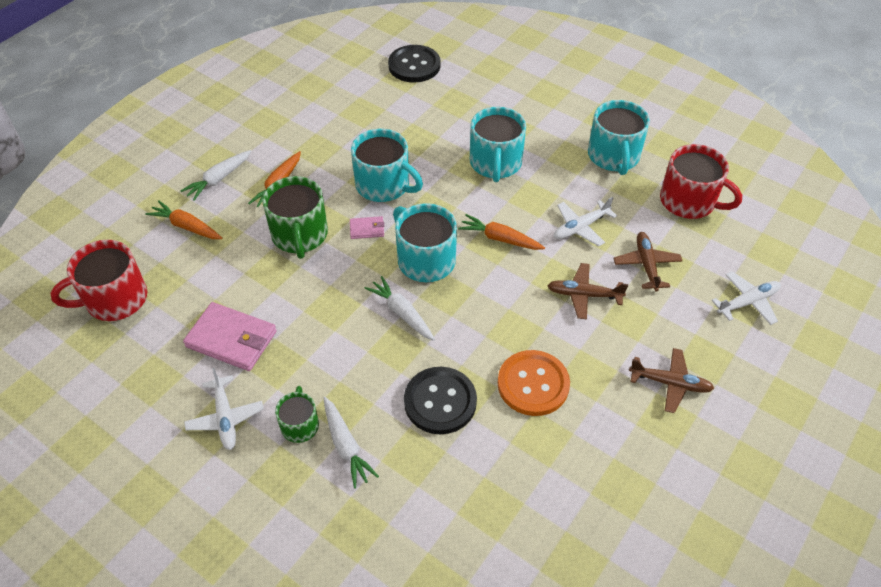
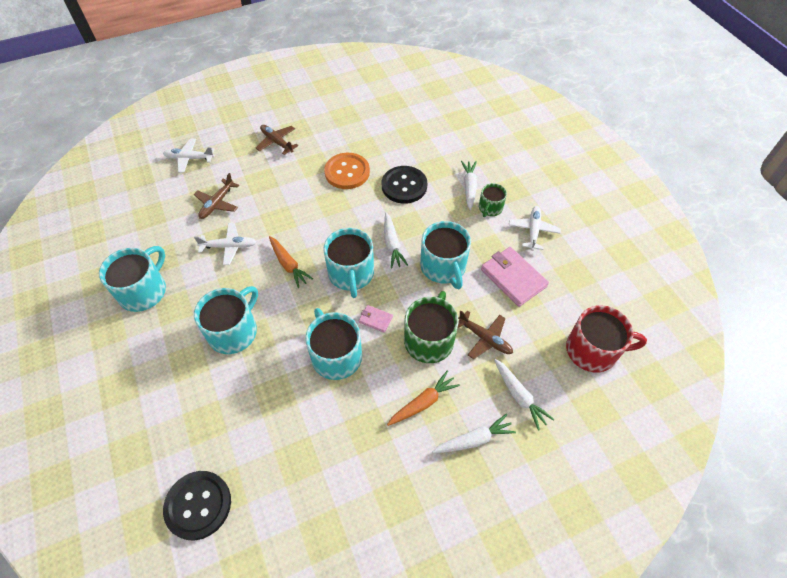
camera: 150 degrees left, 5 degrees up
(186, 226) = (519, 396): orange carrot -> white carrot
(324, 314) = (443, 267): none -> turquoise mug
(584, 295) = (273, 203): brown plane -> brown plane (484, 338)
(689, 201) = (140, 230): red mug -> none

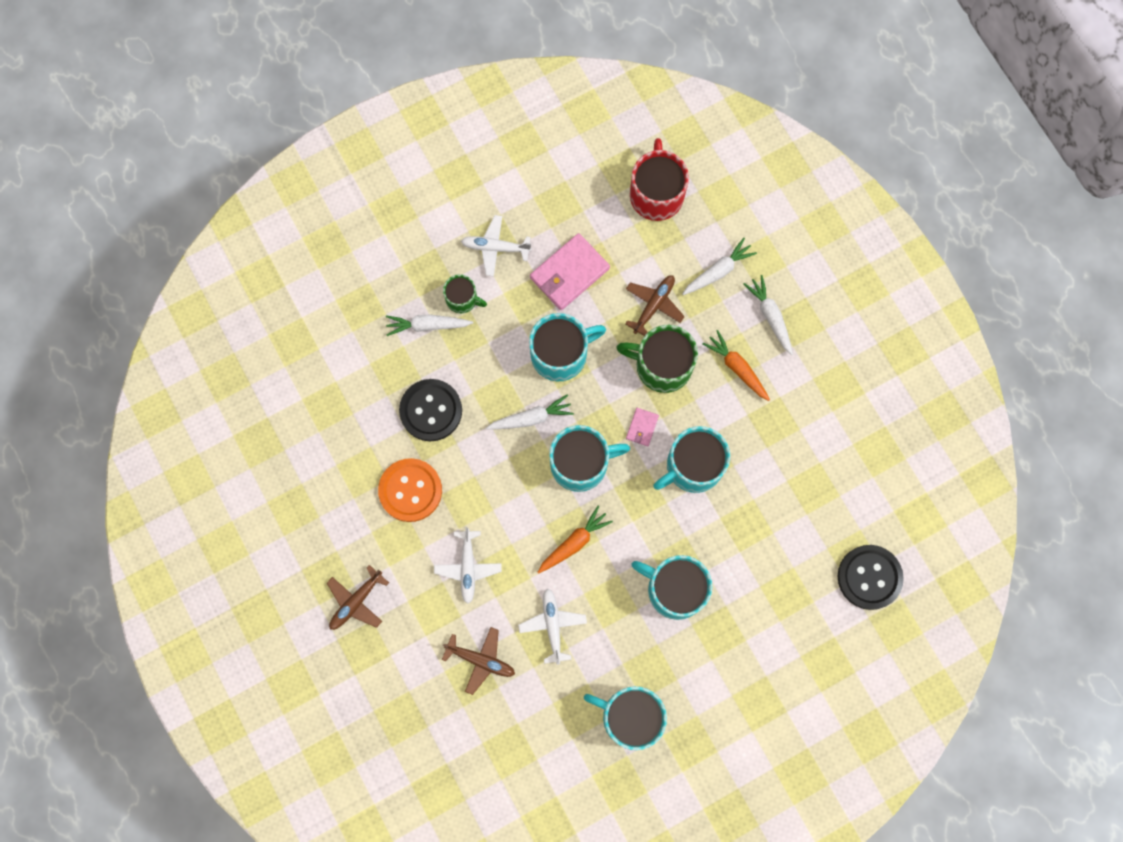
camera: 95 degrees left, 20 degrees up
(189, 158) = (397, 724): white plane -> white plane (468, 567)

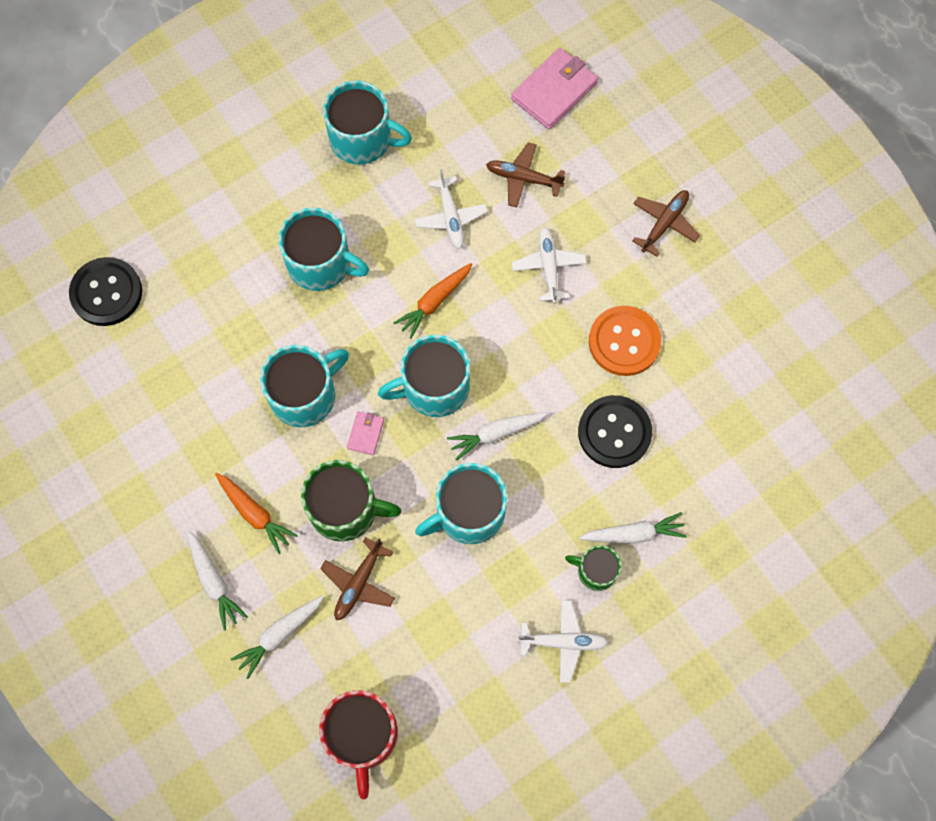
camera: 175 degrees right, 5 degrees down
(569, 273) = (466, 616): pink wallet -> pink wallet (554, 91)

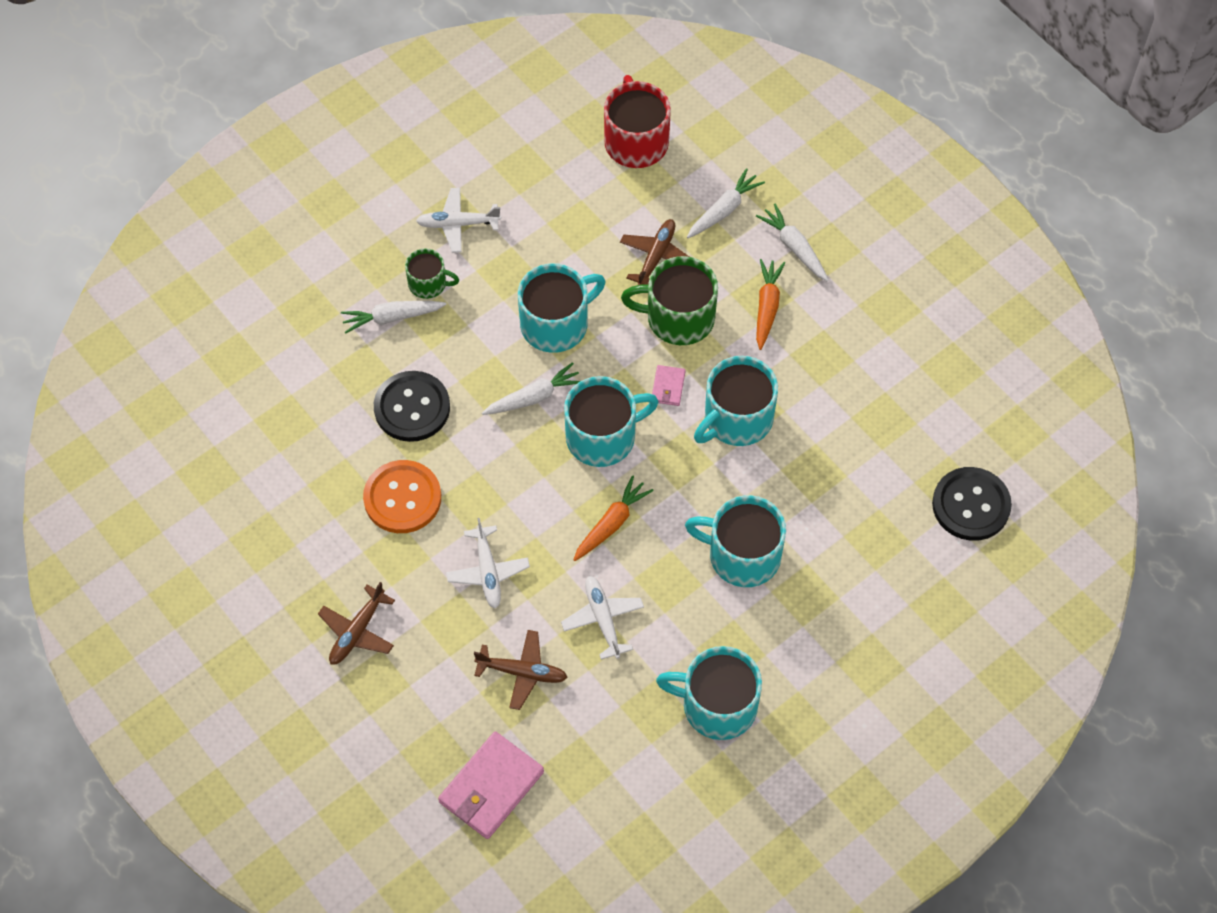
camera: 175 degrees right, 10 degrees down
(254, 514) = (767, 307): orange carrot -> orange carrot turned 60 degrees clockwise

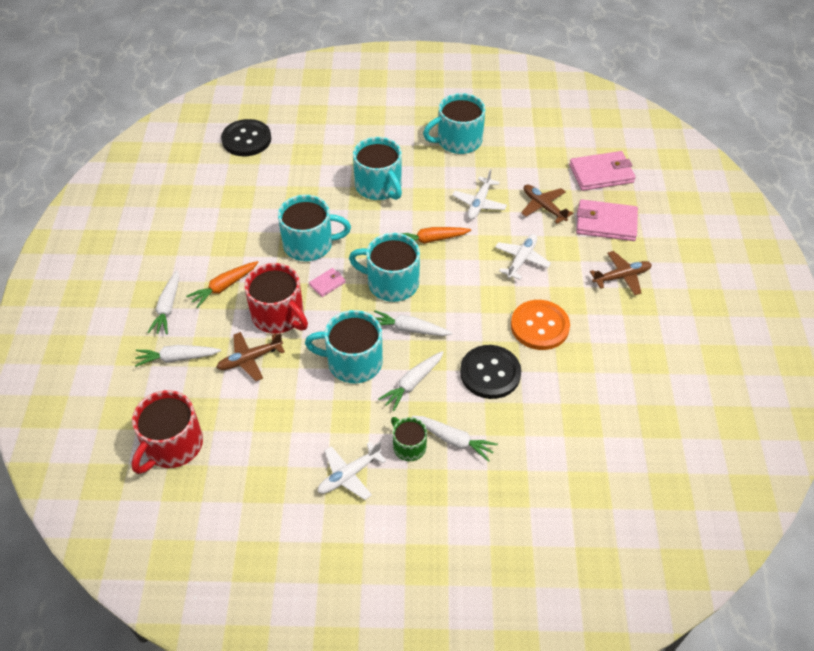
camera: 140 degrees left, 10 degrees down
(429, 703) = (606, 223): none -> pink wallet
(458, 224) = (349, 475): white plane -> white plane turned 105 degrees clockwise
(479, 343) = (412, 383): none -> white carrot
(678, 318) = (279, 315): green mug -> red mug
(717, 705) = (458, 141): turquoise mug -> turquoise mug turned 105 degrees clockwise

